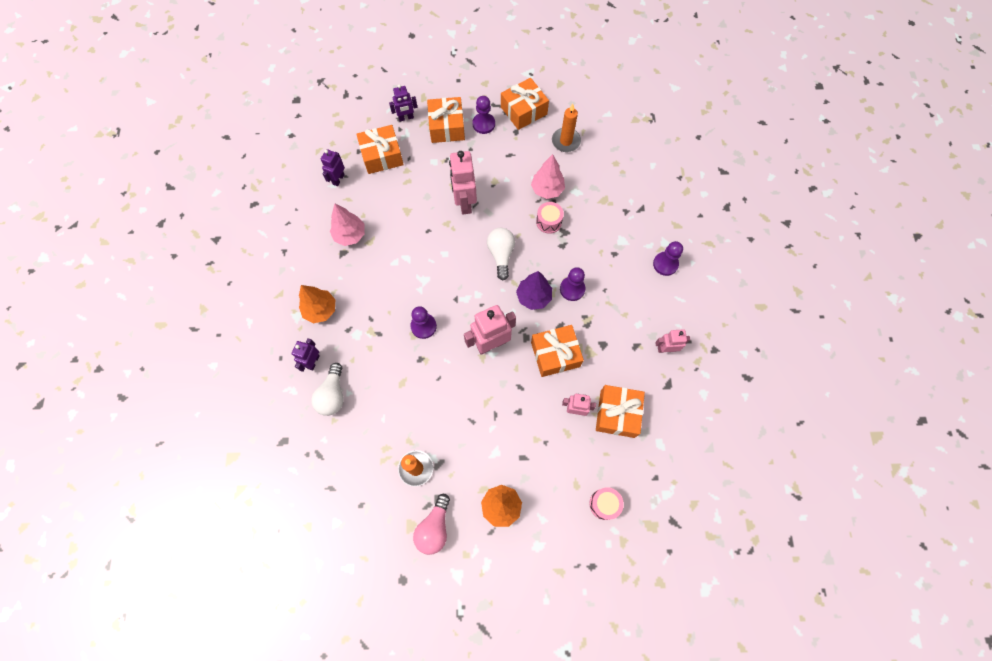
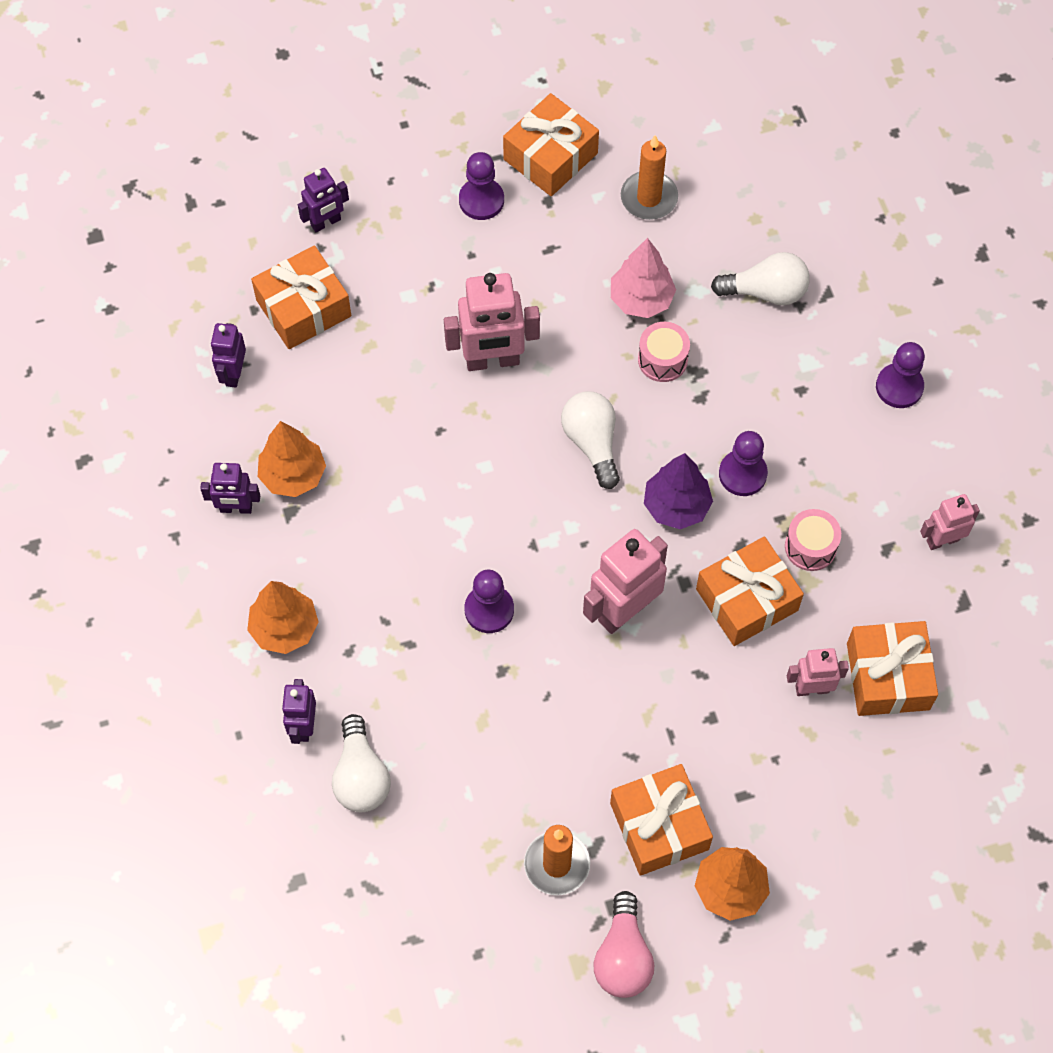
camera: 15 degrees left, 5 degrees down
(317, 245) = (236, 508): none -> purple robot
(350, 235) = (293, 475): pink tree -> orange tree
(446, 127) = (411, 222): orange gift -> orange gift (659, 826)
(464, 202) = (492, 361): pink robot -> pink robot turned 75 degrees counterclockwise
(604, 504) = (909, 837): pink drum -> pink drum (810, 547)
(610, 200) = (765, 291): none -> white light bulb

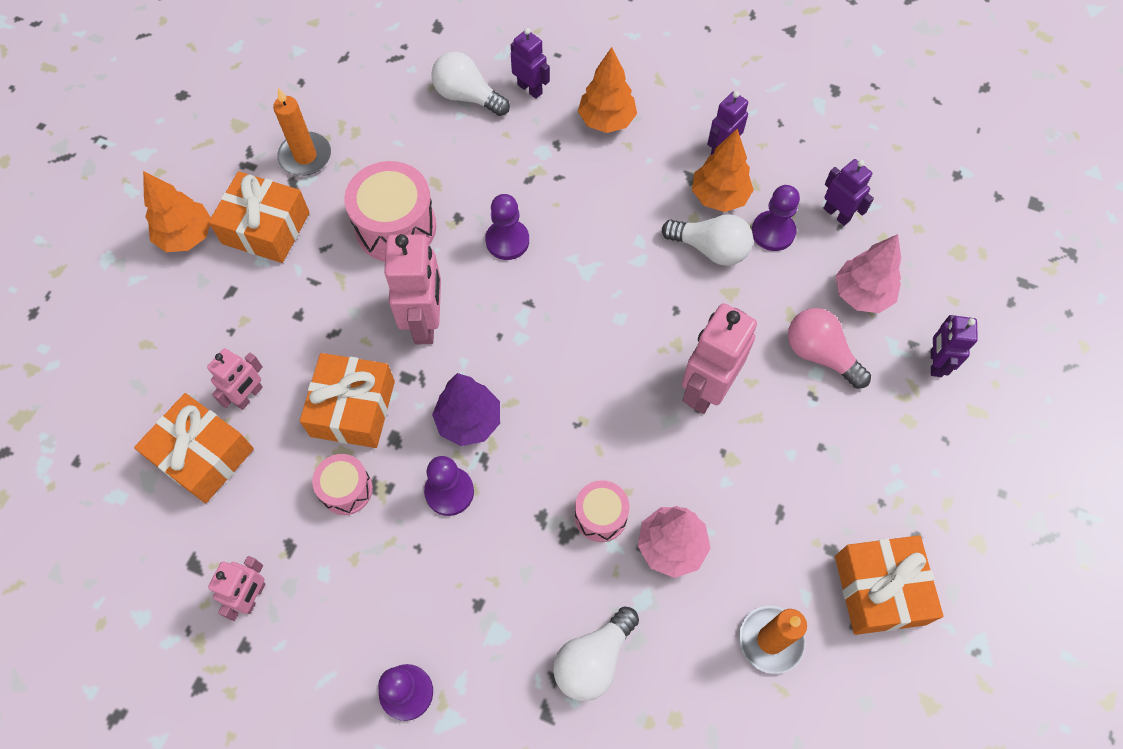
camera: 130 degrees right, 0 degrees up
(303, 308) = (861, 294): orange gift -> pink tree
(481, 200) = (872, 496): purple pawn -> purple pawn (773, 232)
(558, 714) = (396, 227): none -> pink drum
(592, 443) = (574, 404): white light bulb -> white light bulb (710, 249)
(623, 956) = (216, 150): pink light bulb -> pink light bulb (820, 354)

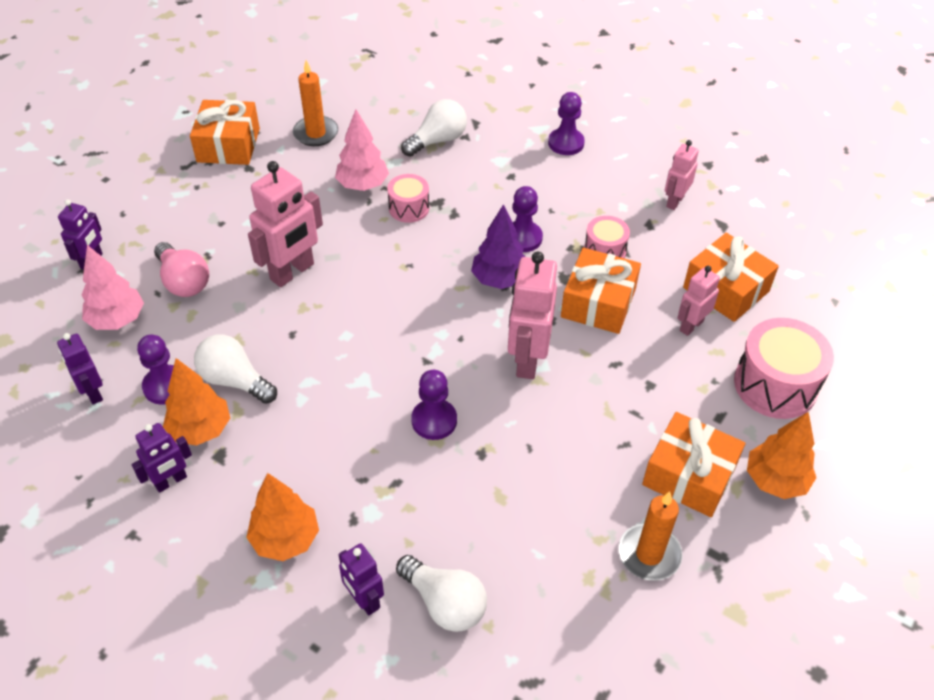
camera: 170 degrees left, 15 degrees down
(396, 227) = (548, 453): pink drum -> pink drum (775, 385)

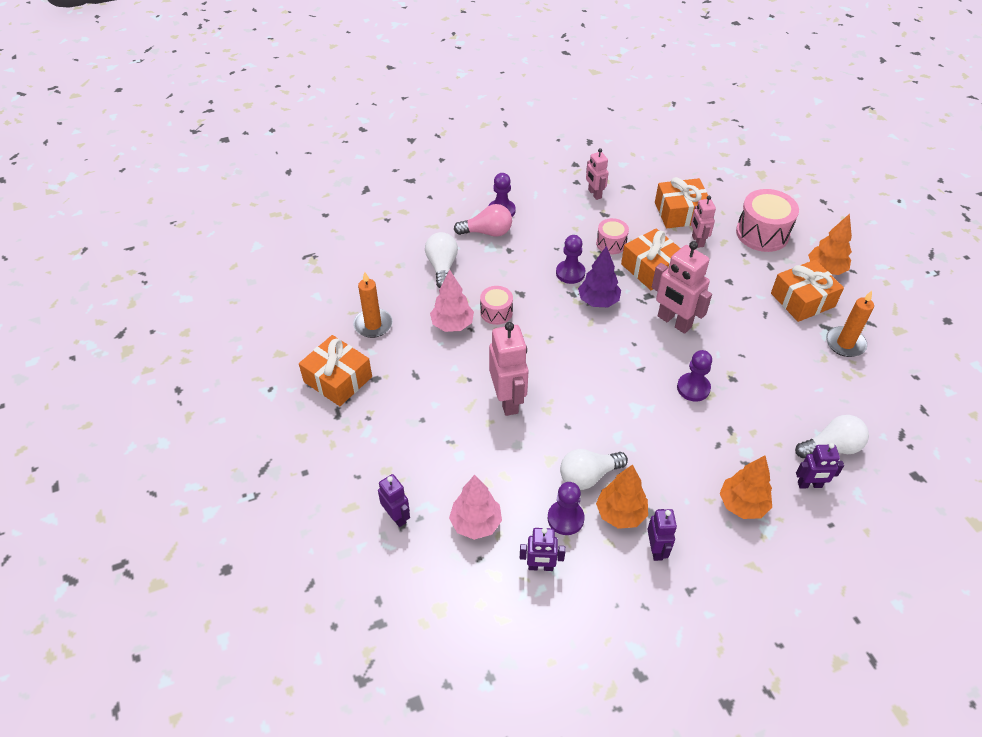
camera: 55 degrees left, 0 degrees up
(183, 281) = (467, 466): pink light bulb -> pink light bulb (487, 232)

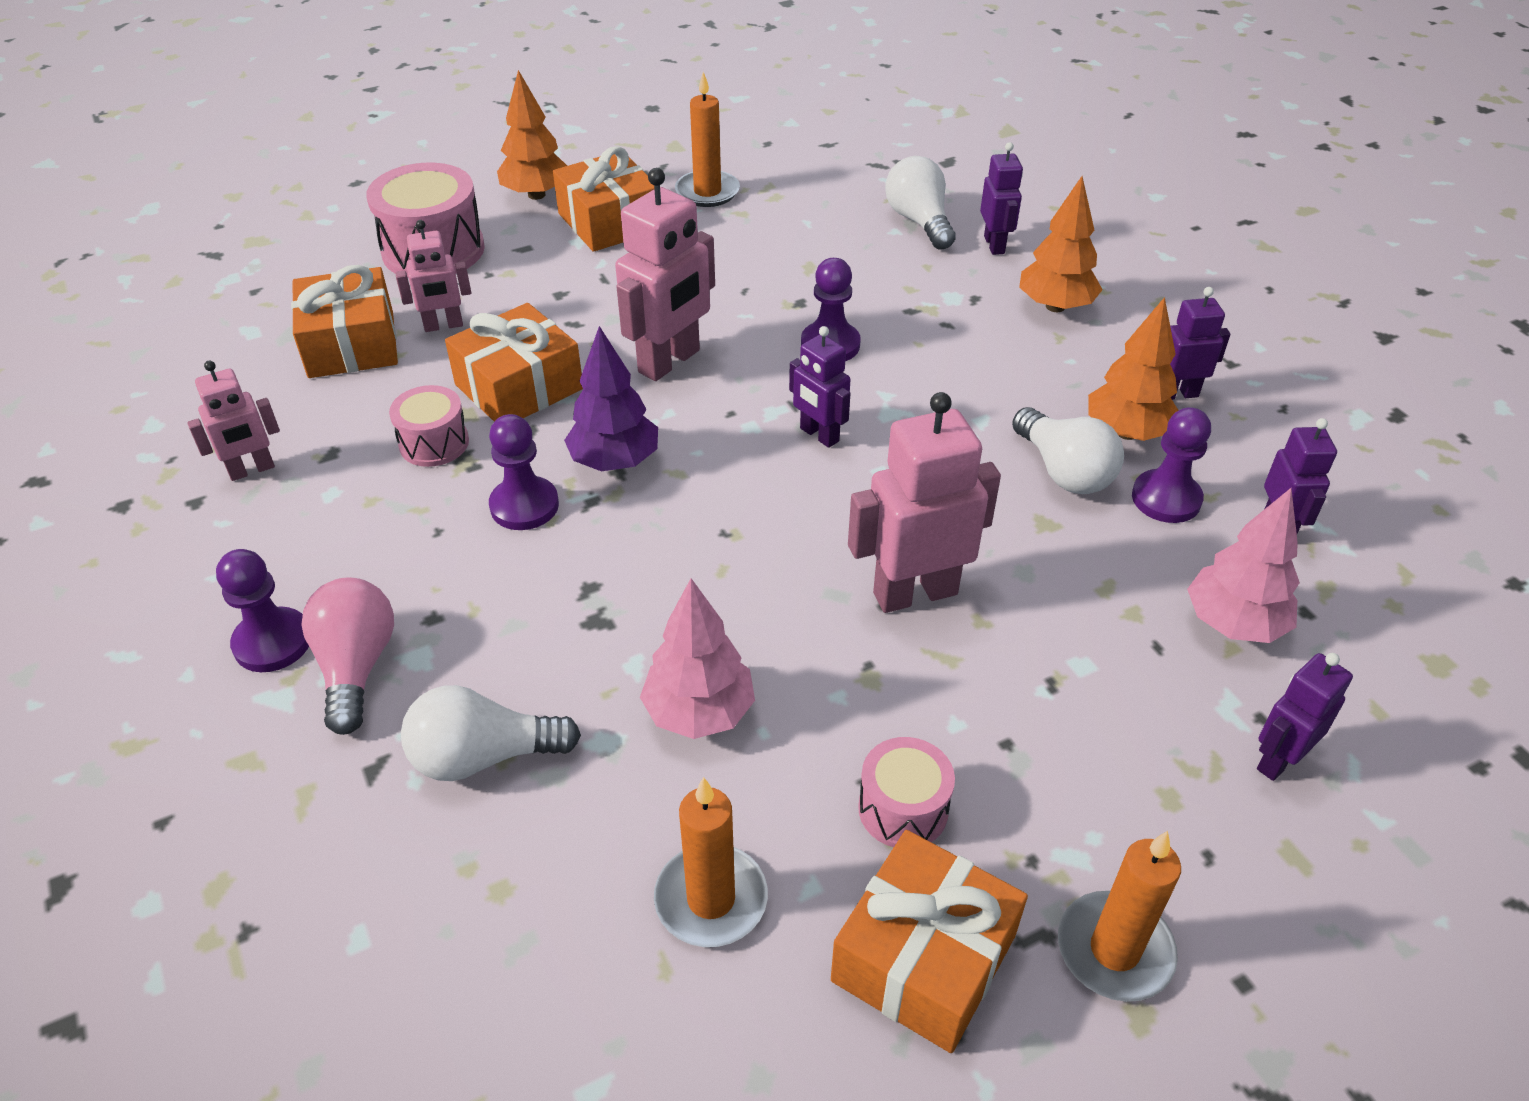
camera: 95 degrees left, 5 degrees down
(327, 435) = (1114, 950): none -> orange candle
(496, 312) = (653, 629): pink drum -> pink drum (903, 809)
(617, 376) = (819, 435): none -> purple robot

